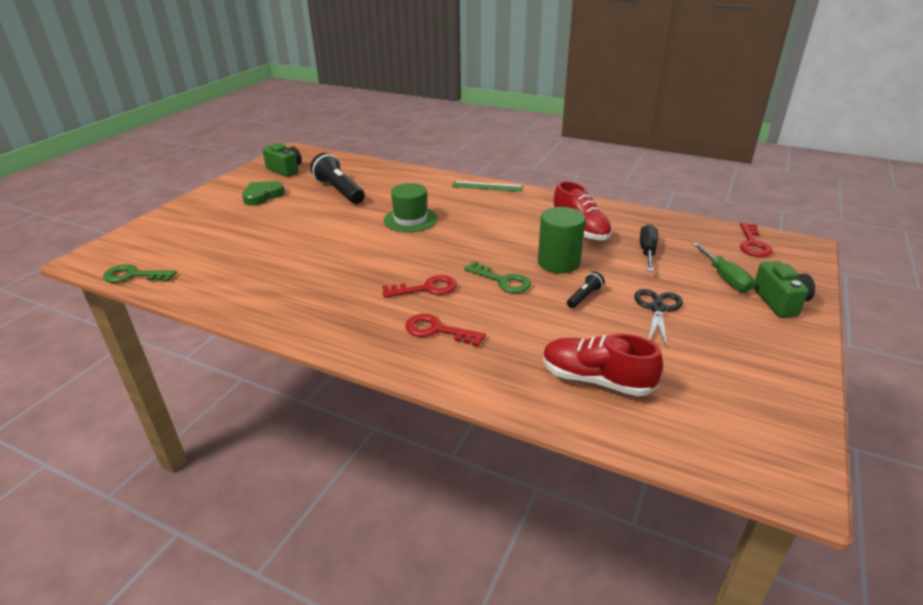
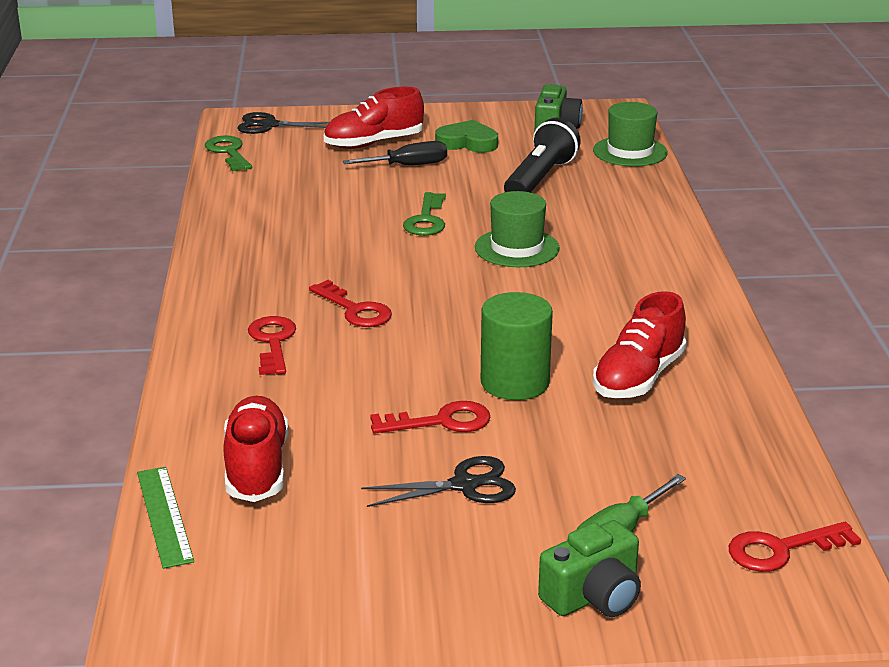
camera: 60 degrees right, 5 degrees down
(120, 249) = (269, 125): none -> black scissors
(214, 222) = (373, 143): none -> red shoe
(343, 162) = (630, 152): none -> green hat
(487, 186) = (693, 271): green ruler -> green ruler (165, 516)
(502, 281) = (423, 353): green key -> green key (426, 220)
(584, 296) = (441, 421): black flashlight -> red key
(647, 251) = (632, 449): black screwdriver -> black screwdriver (408, 166)

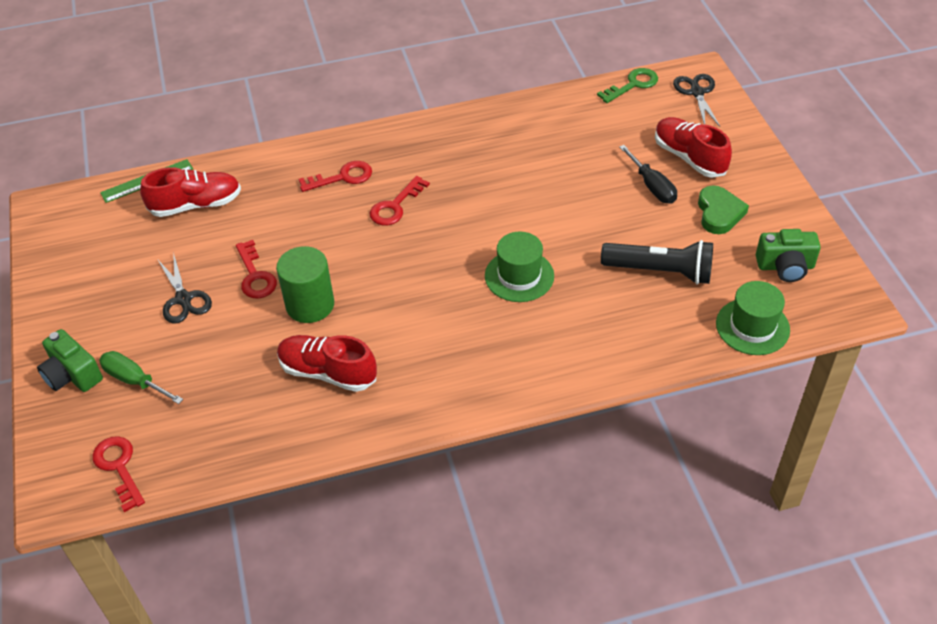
camera: 80 degrees right, 20 degrees up
(426, 220) = (552, 215): green key -> none

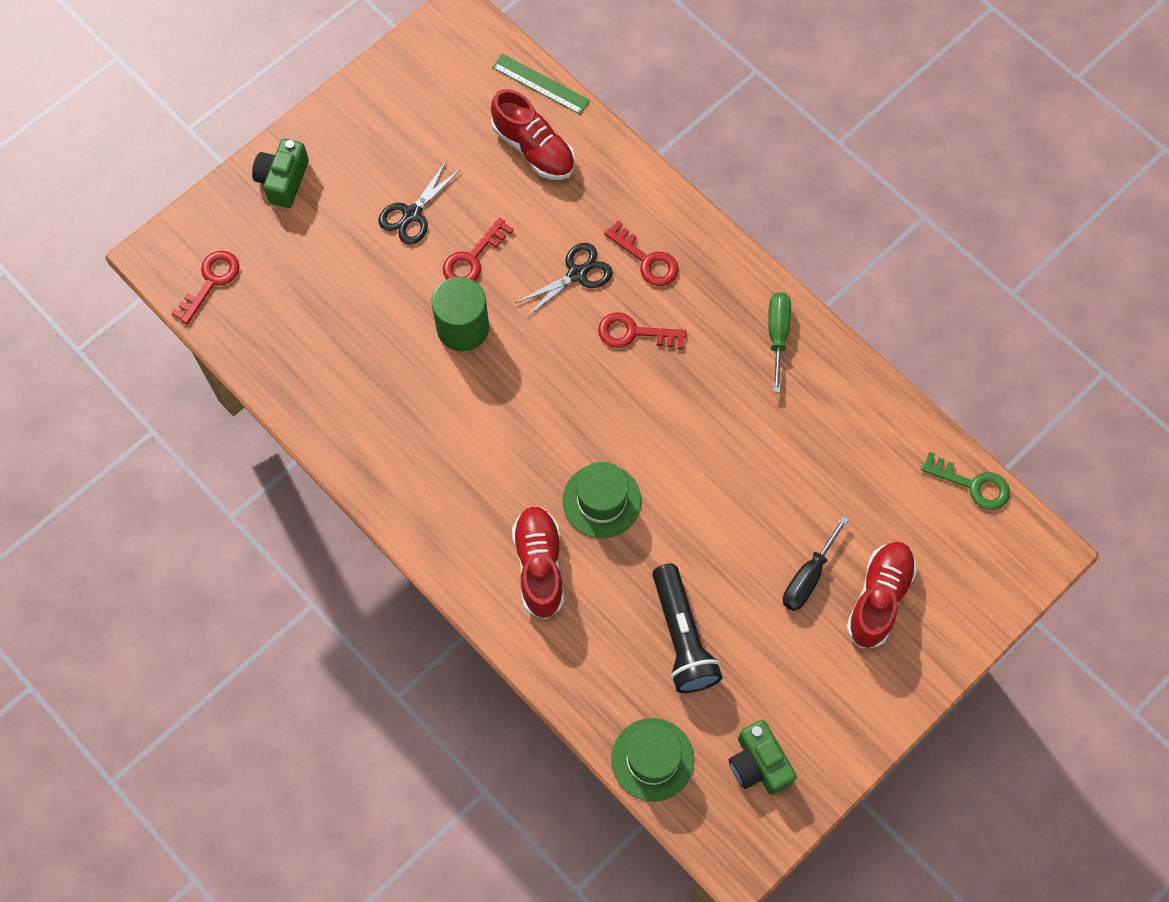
camera: 60 degrees right, 20 degrees up
(134, 380) = (302, 234): green screwdriver -> green screwdriver (777, 335)
(327, 372) = (392, 389): red shoe -> red shoe (539, 565)
(697, 92) = (1001, 562): black scissors -> black scissors (577, 274)
(719, 213) = (804, 664): green heart -> none

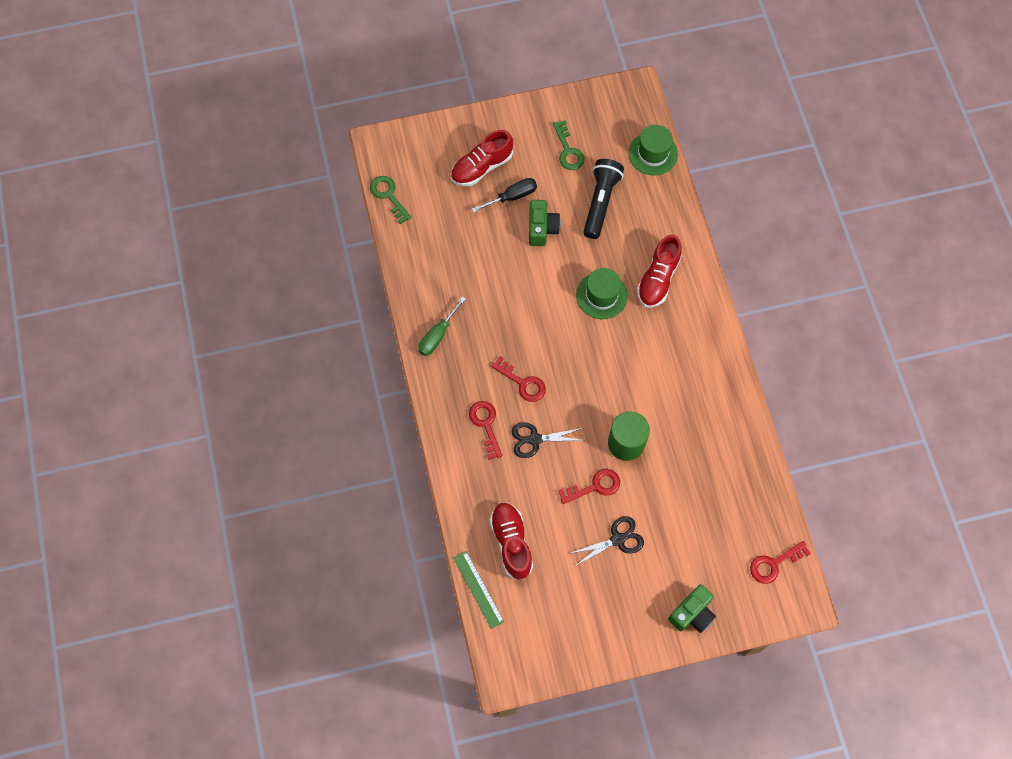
camera: 150 degrees left, 0 degrees up
(758, 764) = (599, 124): green camera -> green camera (542, 228)
(776, 694) = (568, 150): none -> green key

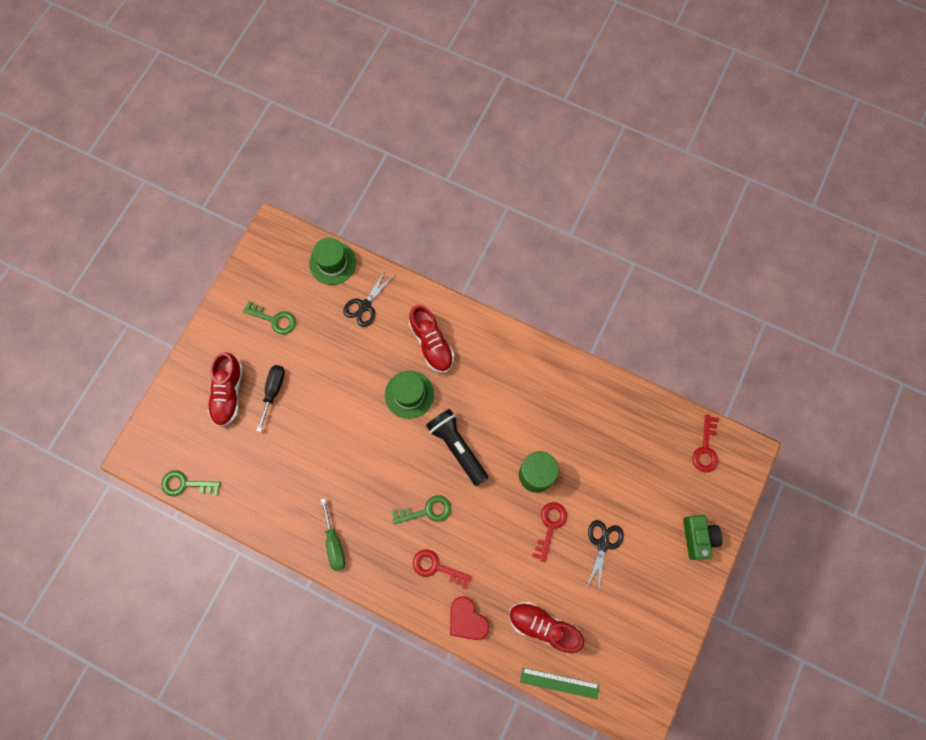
camera: 50 degrees left, 5 degrees up
(466, 480) = (467, 619): none -> red heart
(522, 383) = (427, 511): red key -> green key
(535, 439) = (478, 540): black scissors -> black scissors (365, 306)
(542, 228) = (318, 392): green camera -> none
(600, 202) = (336, 332): black flashlight -> black flashlight (457, 447)

